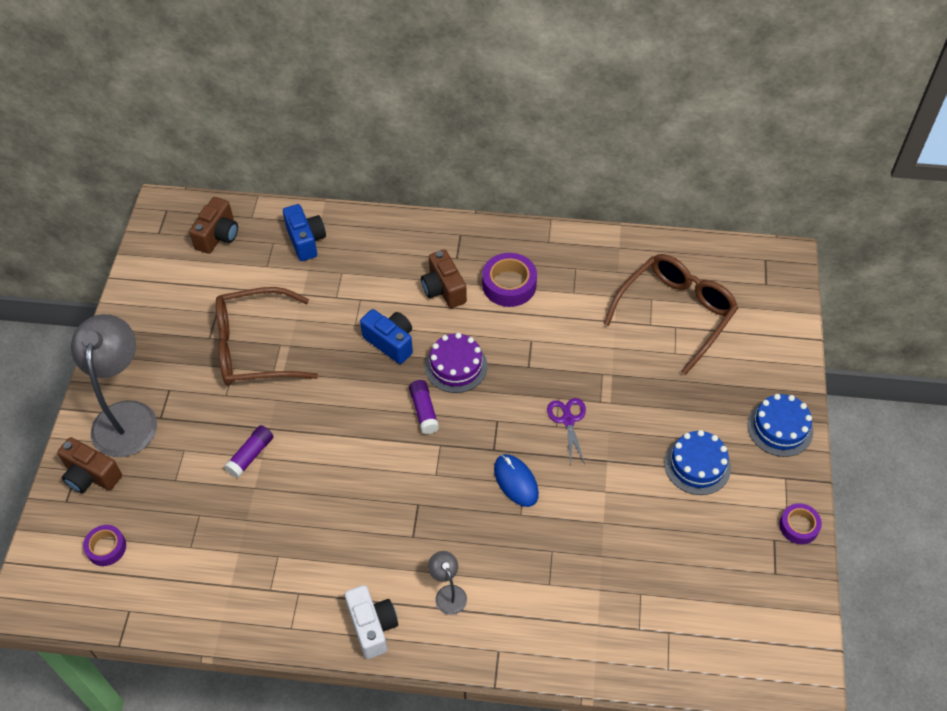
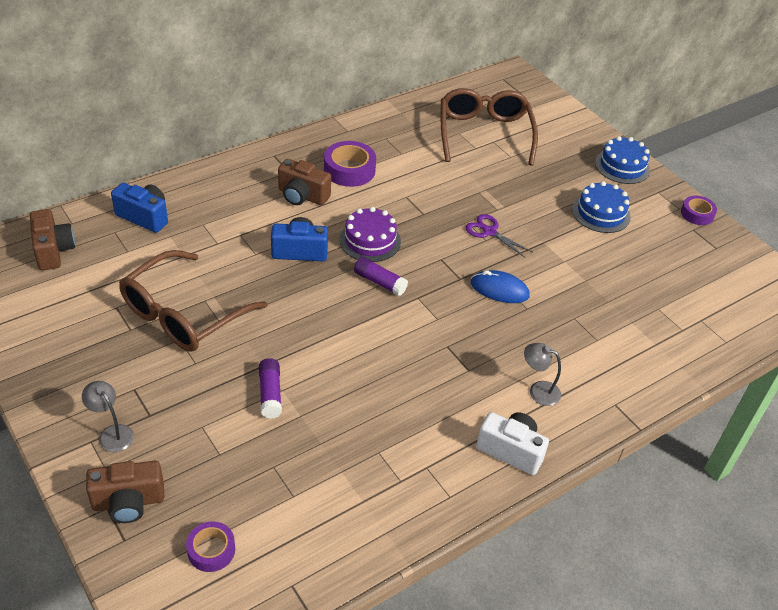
camera: 45 degrees left, 10 degrees down
(126, 416) = (112, 433): grey lamp -> grey lamp, size x0.44

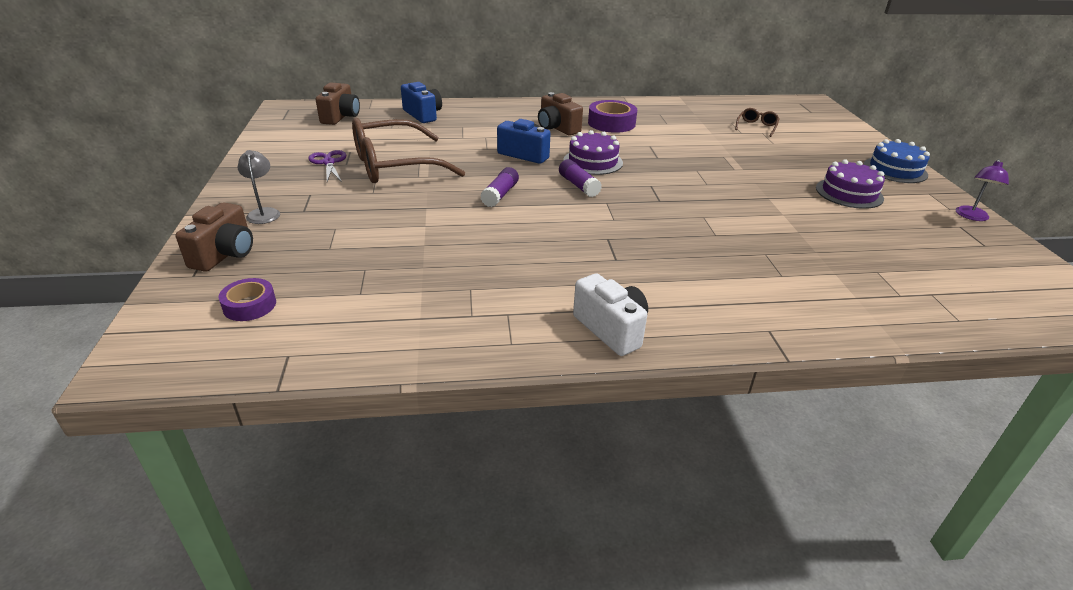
camera: 30 degrees right, 10 degrees down
(128, 502) = (225, 254): brown camera -> brown camera turned 90 degrees counterclockwise
(270, 394) = (412, 225): purple glue stick -> purple glue stick (500, 195)
(484, 134) = (756, 127): brown glasses -> brown glasses, size x0.42
(489, 232) = (715, 180): purple scissors -> purple scissors (329, 162)
(499, 289) = (695, 216): blue mouse -> none
(538, 390) = (681, 294): grey lamp -> none
(601, 213) = (849, 193): blue cake -> purple cake
(697, 214) = (971, 217): purple tape -> purple lamp

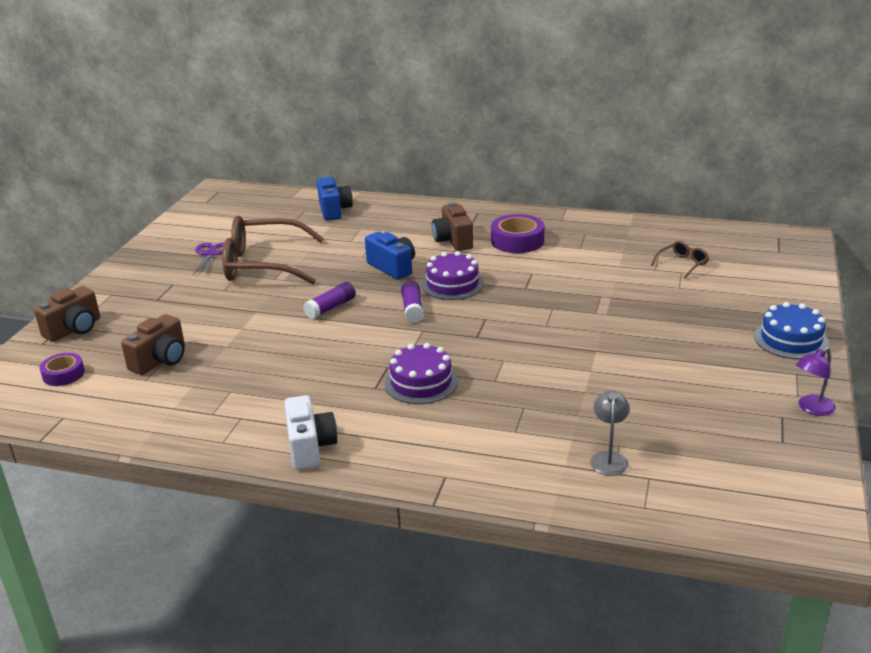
camera: 25 degrees right, 5 degrees down
(264, 213) = (126, 296): grey lamp -> grey lamp (609, 458)
(340, 117) = (257, 205): brown camera -> brown camera (160, 360)
(849, 193) = (696, 359): purple cake -> purple cake (421, 382)

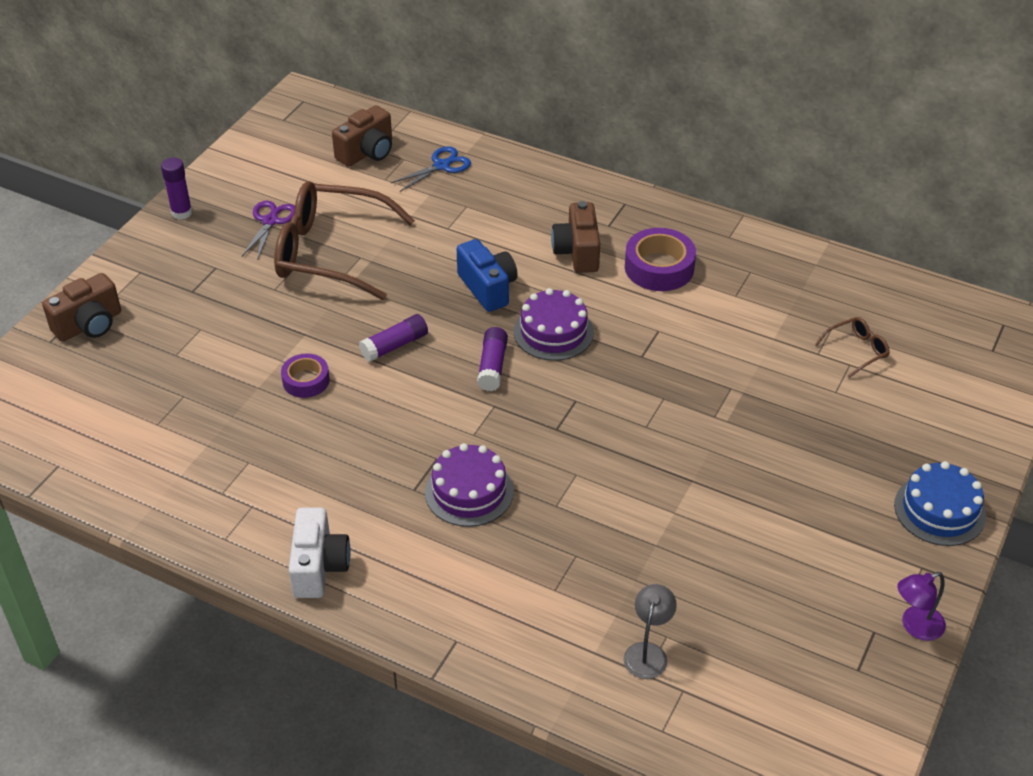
camera: 10 degrees right, 15 degrees up
(63, 374) = (67, 398): purple tape -> purple tape (306, 380)
(138, 258) = (181, 213): none -> purple glue stick
(160, 360) = (179, 396): brown camera -> brown camera (367, 152)
(334, 210) = (441, 166): blue camera -> blue scissors

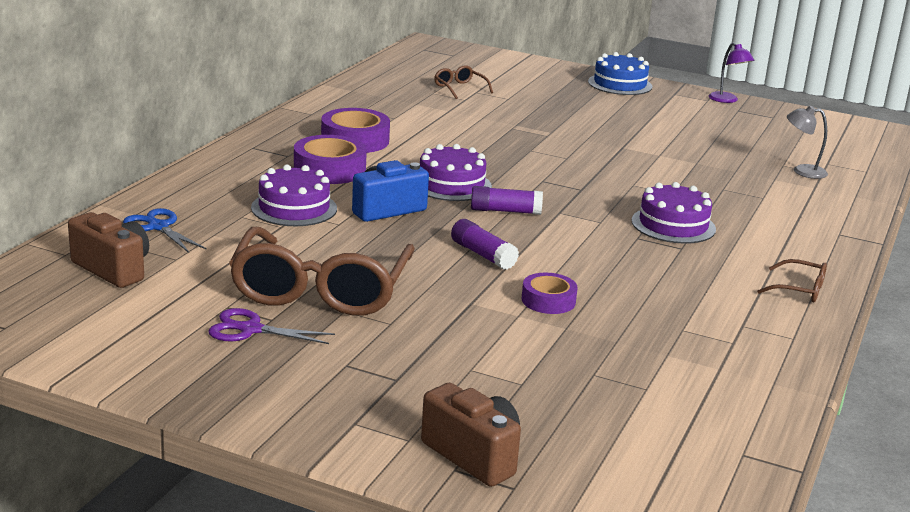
camera: 95 degrees left, 20 degrees down
(181, 213) = (218, 397): purple glue stick -> none
(319, 567) = (799, 290): white camera -> brown glasses
(485, 233) = (294, 208): none -> purple cake
(577, 252) = (329, 170): brown camera -> purple tape

